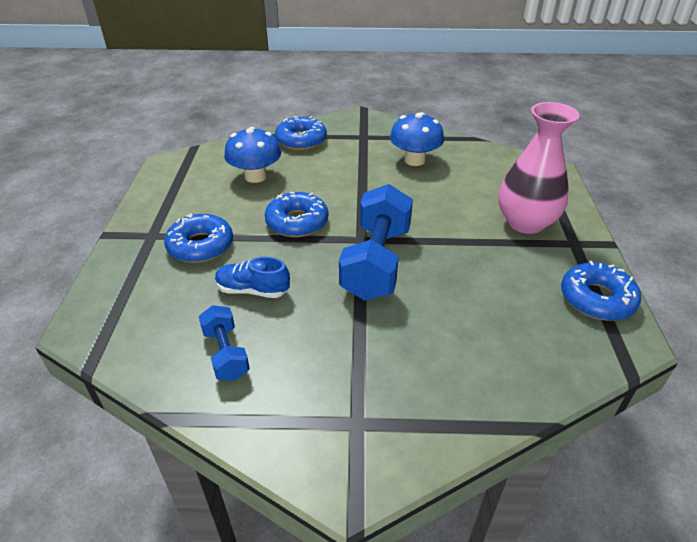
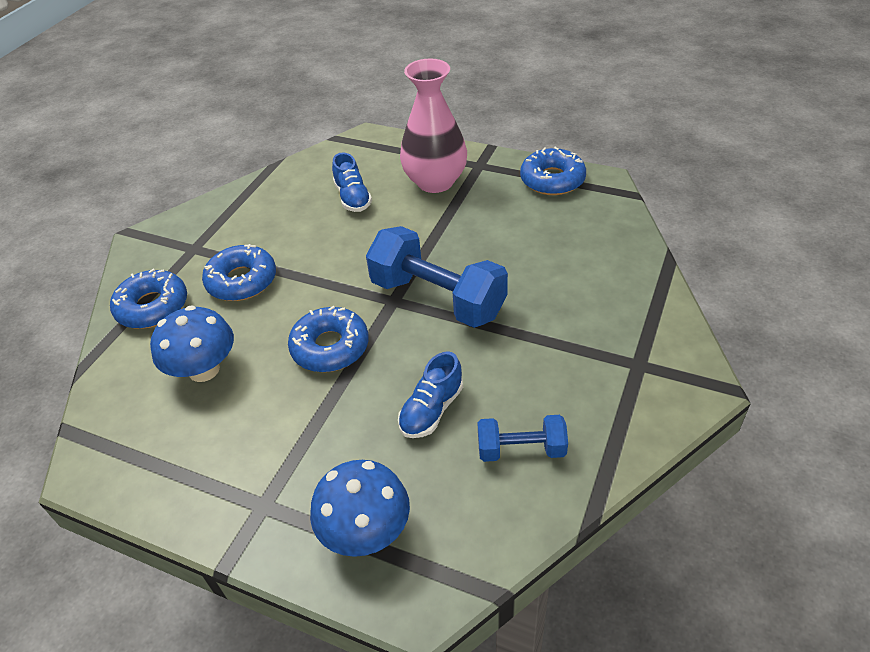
camera: 65 degrees left, 5 degrees up
(200, 246) = (321, 450): blue donut -> blue donut (242, 281)
(414, 160) = (279, 221): blue mushroom -> blue mushroom (366, 531)
(467, 185) = (353, 198): none -> blue shoe

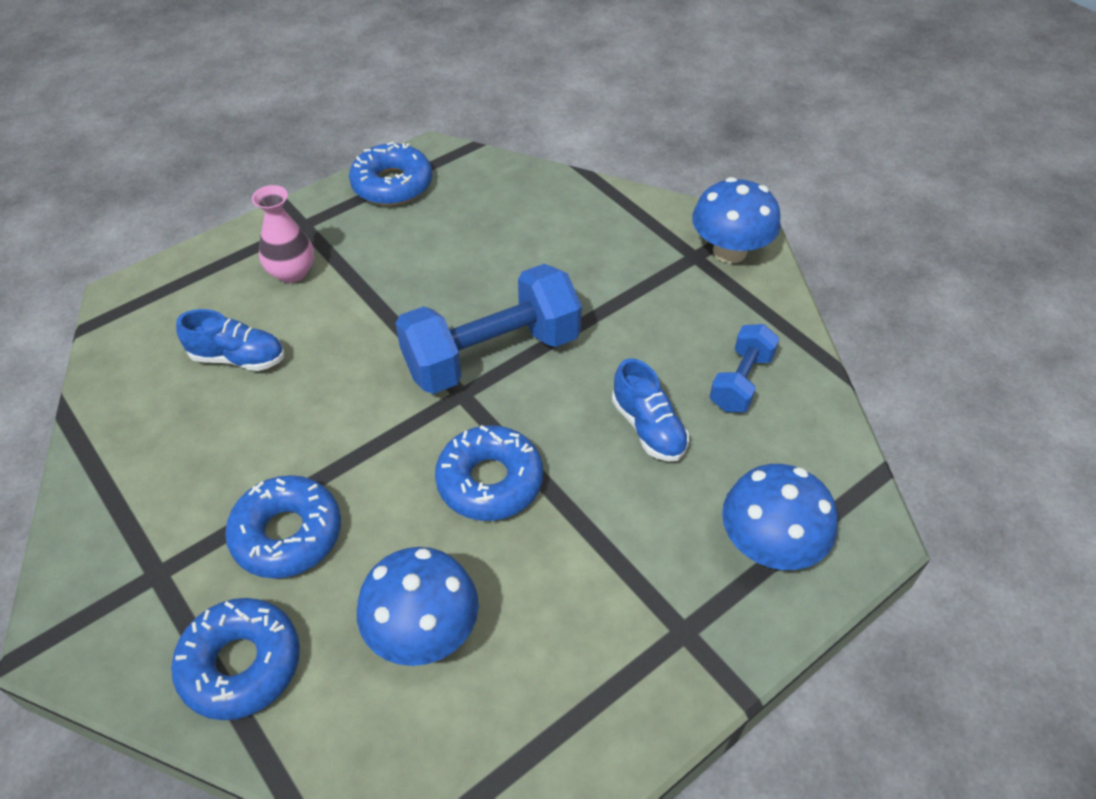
camera: 65 degrees left, 5 degrees up
(435, 182) = (292, 272): pink vase -> pink vase, size x0.58
(667, 384) = (729, 251): none -> blue mushroom

